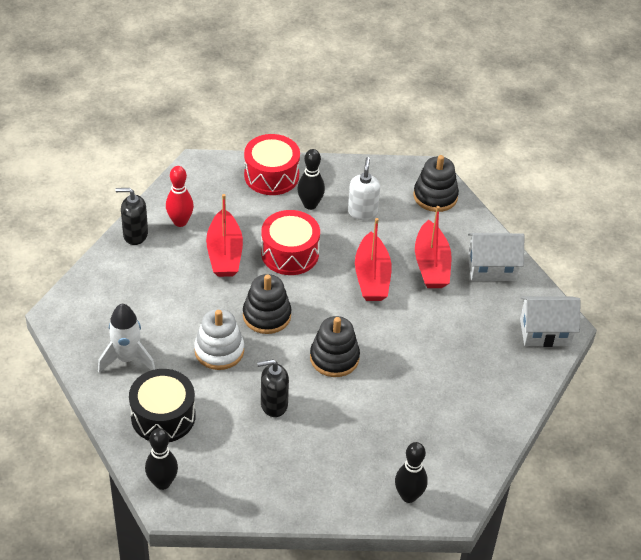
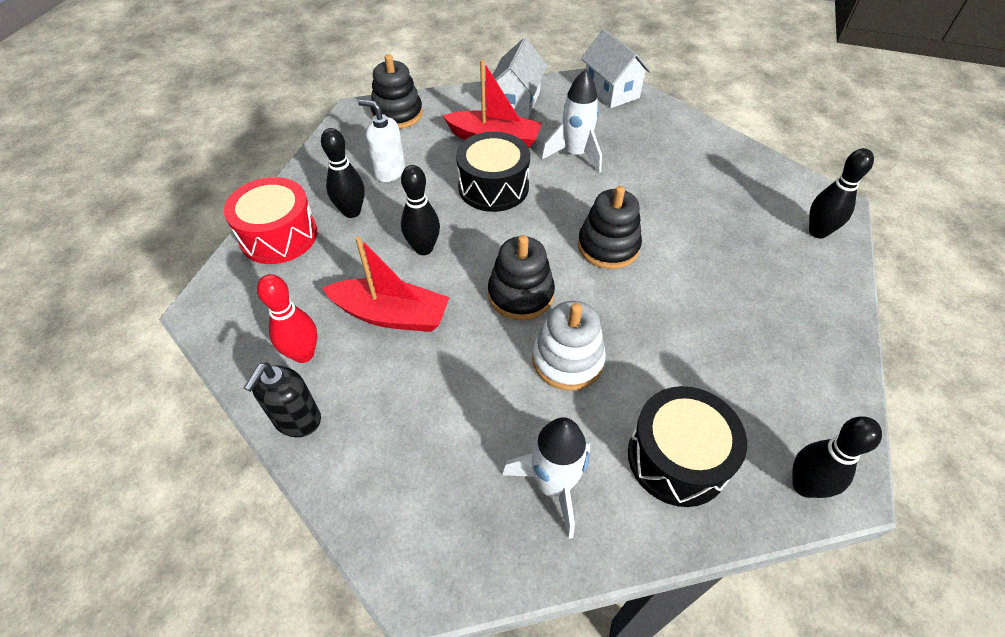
camera: 70 degrees left, 5 degrees up
(273, 404) = (673, 321): black soap dispenser -> none
(290, 253) = (423, 248): red drum -> black bowling pin
(372, 277) = (493, 187): red boat -> black drum
(436, 321) = (575, 154): none -> white rocket
(545, 332) = (611, 91): white house -> white house turned 45 degrees counterclockwise

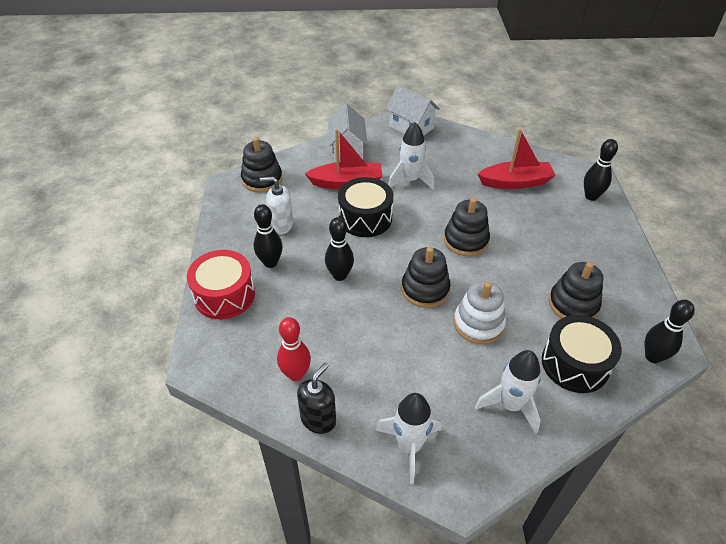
camera: 20 degrees left, 5 degrees down
(297, 420) = (318, 419): black soap dispenser -> black soap dispenser turned 150 degrees counterclockwise
(388, 494) = (409, 446): none -> white rocket
(391, 315) = (343, 328): red boat -> red boat (515, 182)
(717, 372) = (573, 304): none -> black stacking toy

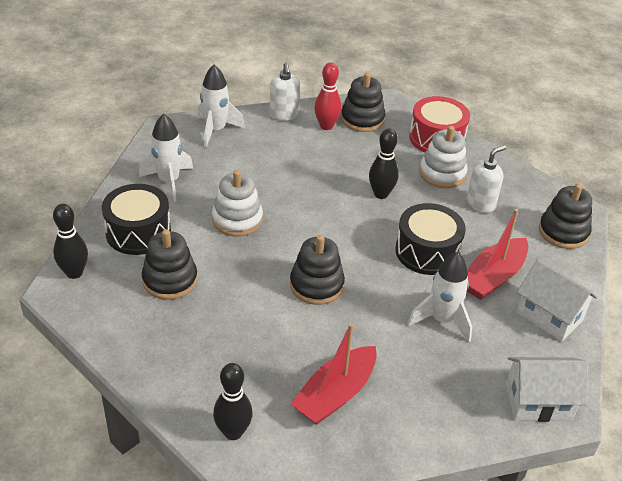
camera: 135 degrees right, 5 degrees down
(270, 262) = (442, 173): black bowling pin -> white stacking toy
(318, 419) = (284, 115): black soap dispenser -> white soap dispenser
(425, 289) = (305, 221): black stacking toy -> black stacking toy (362, 119)

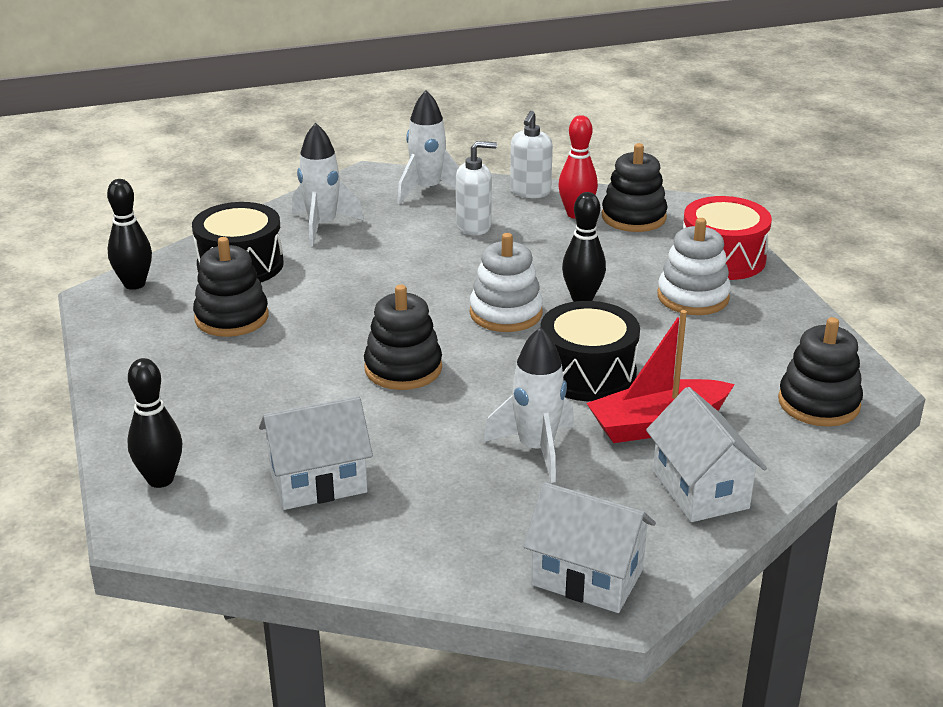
camera: 30 degrees right, 10 degrees down
(237, 220) = (368, 280): white stacking toy -> white stacking toy (506, 313)
(335, 394) = (318, 482): red boat -> white house
(480, 204) = (718, 342): white soap dispenser -> white soap dispenser (474, 226)

